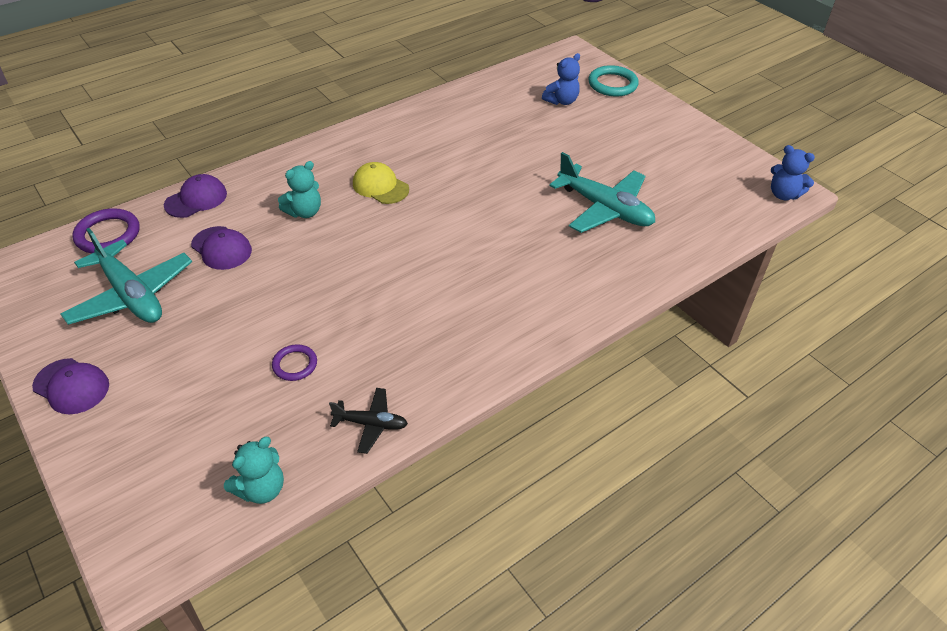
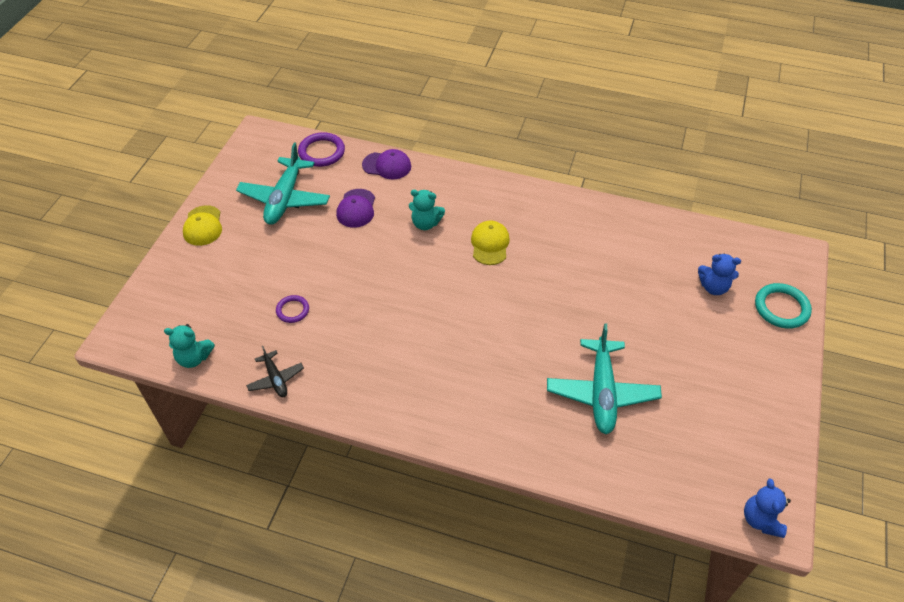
camera: 55 degrees right, 5 degrees up
(71, 386) = (203, 226): purple cap -> yellow cap

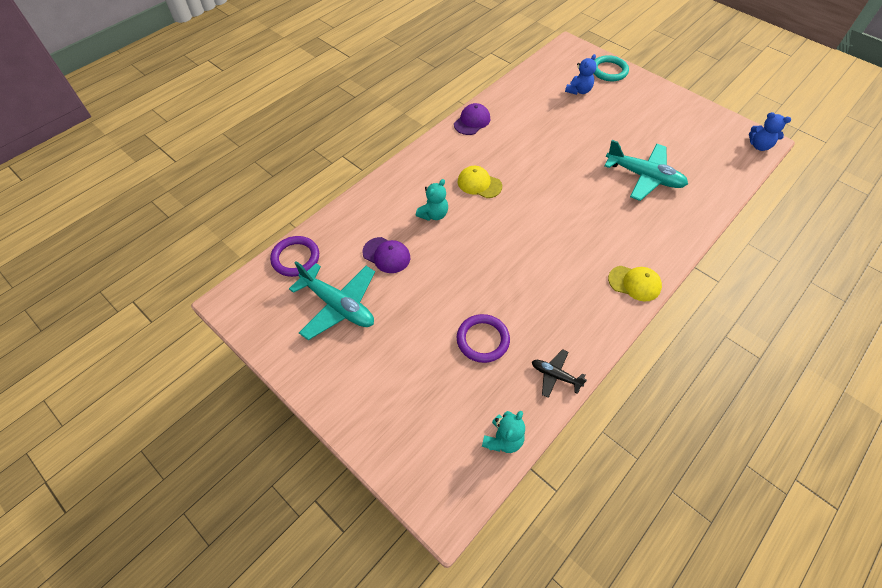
camera: 65 degrees left, 5 degrees up
(203, 226) = (330, 387): yellow cap -> yellow cap (634, 283)
(275, 379) = (555, 376): black plane -> black plane turned 150 degrees counterclockwise
(292, 310) = (482, 340): purple ring -> purple ring, size x1.64
(387, 166) = (348, 217): purple cap -> purple cap (472, 121)

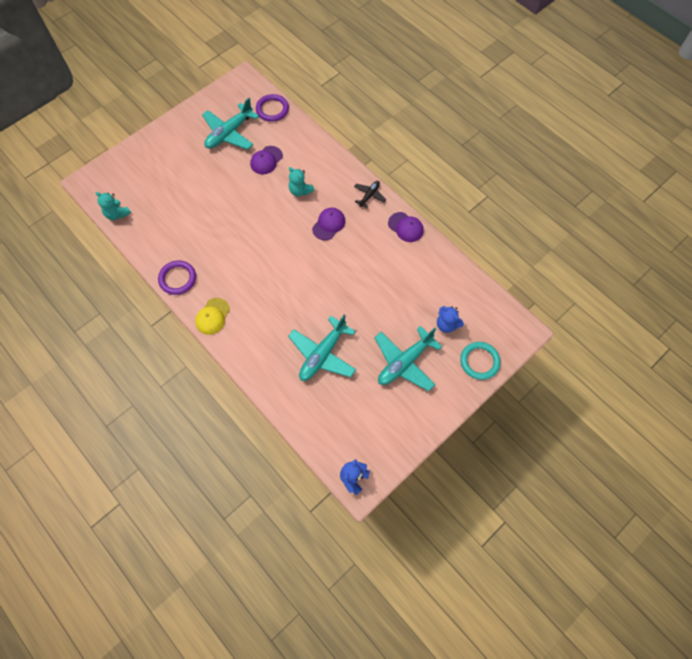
camera: 95 degrees right, 10 degrees up
(479, 184) = (329, 224): yellow cap -> purple cap
(482, 340) = (186, 211): purple ring -> purple ring (177, 279)
(555, 376) = (151, 249): black plane -> black plane (369, 195)
(628, 117) = (404, 362): none -> turquoise plane

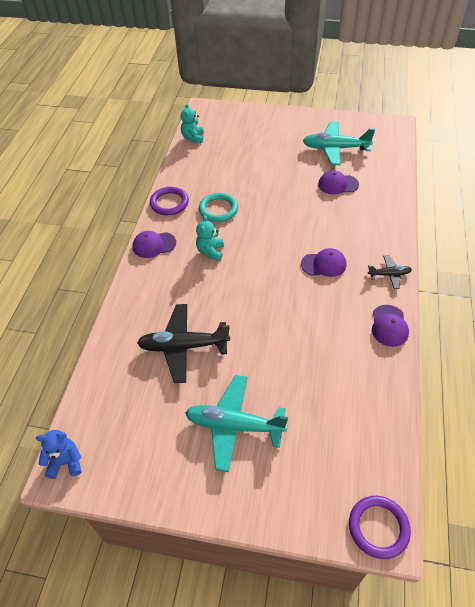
camera: 55 degrees right, 15 degrees down
(212, 316) = (154, 245): yellow cap -> purple cap
(272, 109) = (390, 158): purple ring -> purple ring (378, 527)
(300, 191) = (335, 224): turquoise teddy bear -> turquoise teddy bear (210, 252)
(323, 354) = (183, 346): turquoise plane -> black plane
(447, 324) = (315, 439): blue teddy bear -> none
(479, 361) = (301, 506): turquoise ring -> turquoise ring (218, 209)

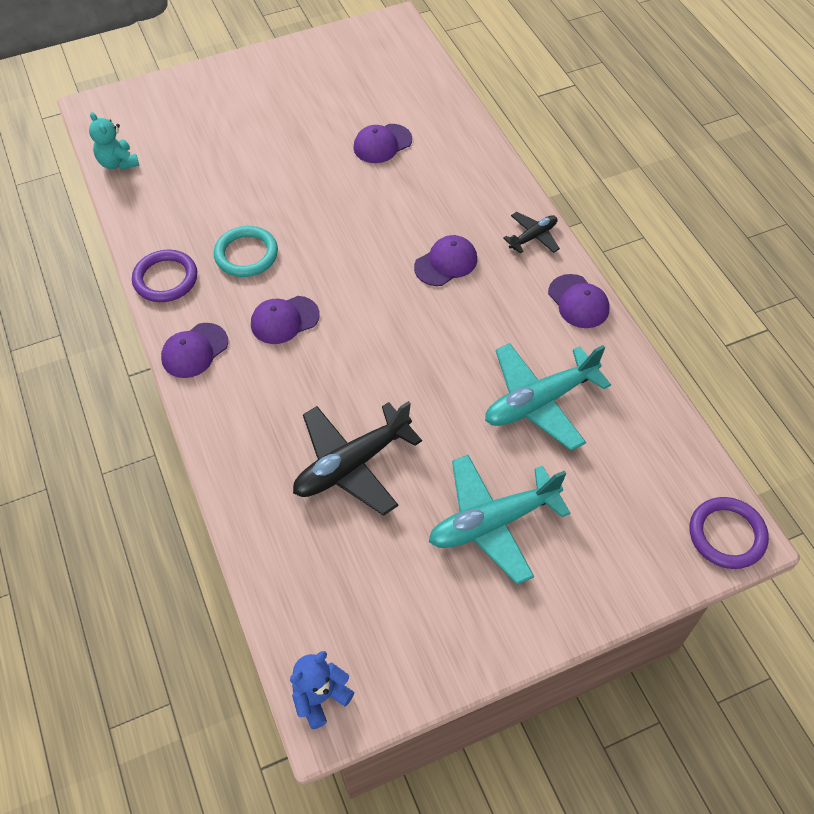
camera: 35 degrees left, 5 degrees up
(210, 252) = (284, 320): turquoise teddy bear -> purple cap
(335, 148) = (340, 92): turquoise plane -> turquoise plane (540, 401)

